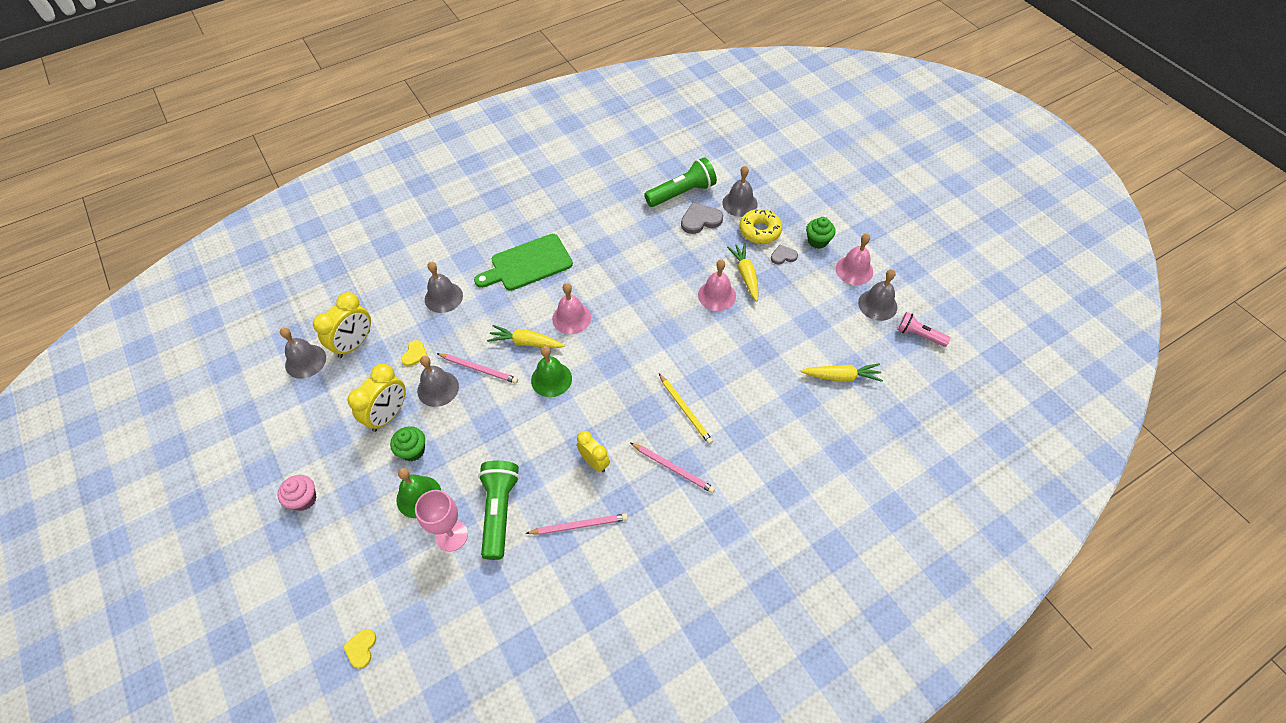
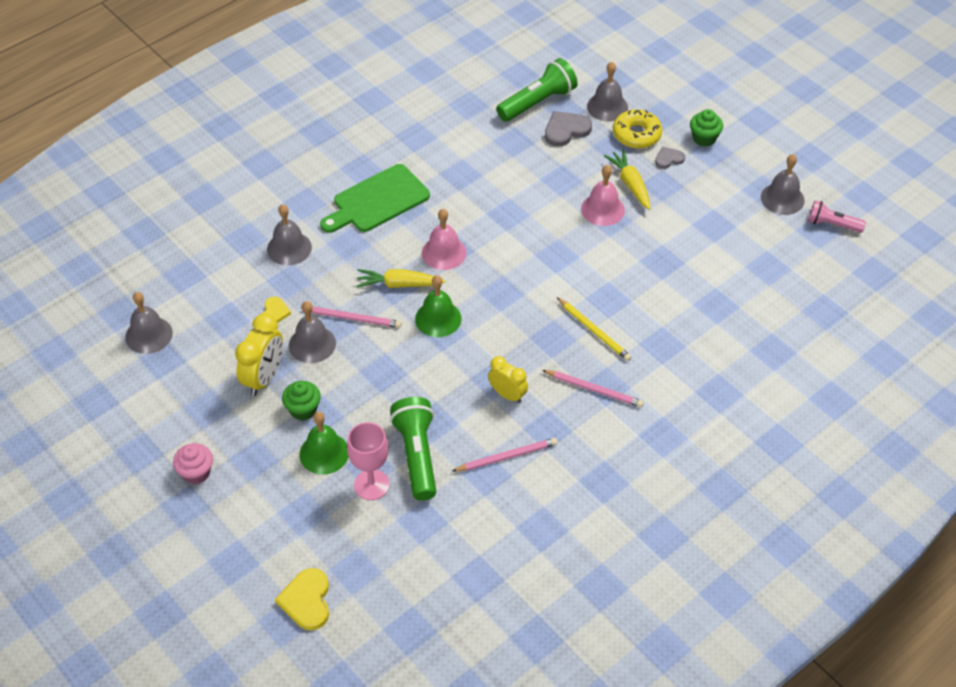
camera: 10 degrees left, 5 degrees down
(354, 344) = (200, 310): yellow clock -> none
(361, 648) = (307, 601): yellow heart -> yellow heart, size x1.65
(841, 377) = (756, 277): yellow carrot -> none
(854, 270) = (750, 165): pink bell -> none

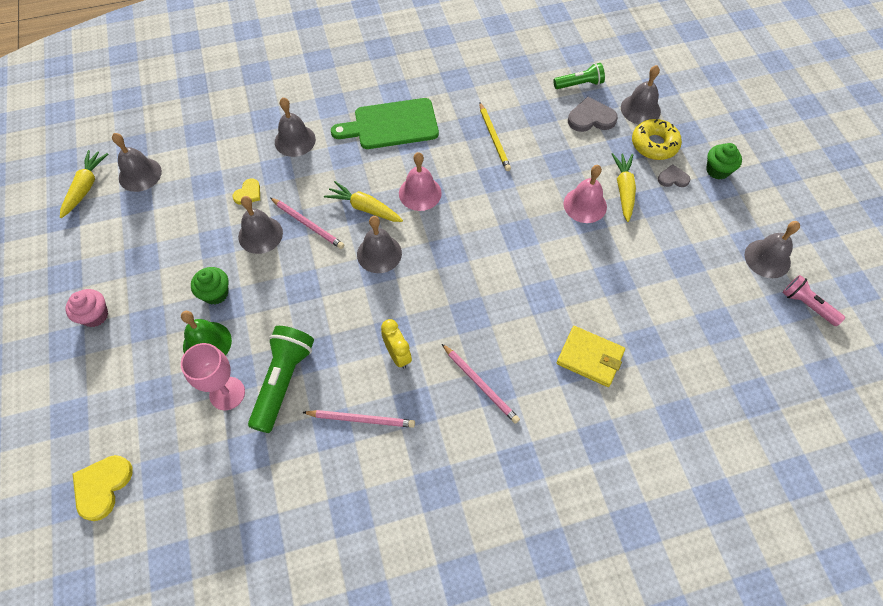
camera: 25 degrees right, 10 degrees up
(99, 367) = (86, 187): none -> yellow carrot
(264, 378) = (203, 250): yellow clock -> none
(438, 318) = (379, 253): green bell -> grey bell
(538, 102) = (579, 84): green flashlight -> green flashlight, size x0.61
(594, 331) = (513, 323): yellow pencil -> yellow pencil (494, 138)
(675, 333) = (590, 357): none -> yellow wallet

